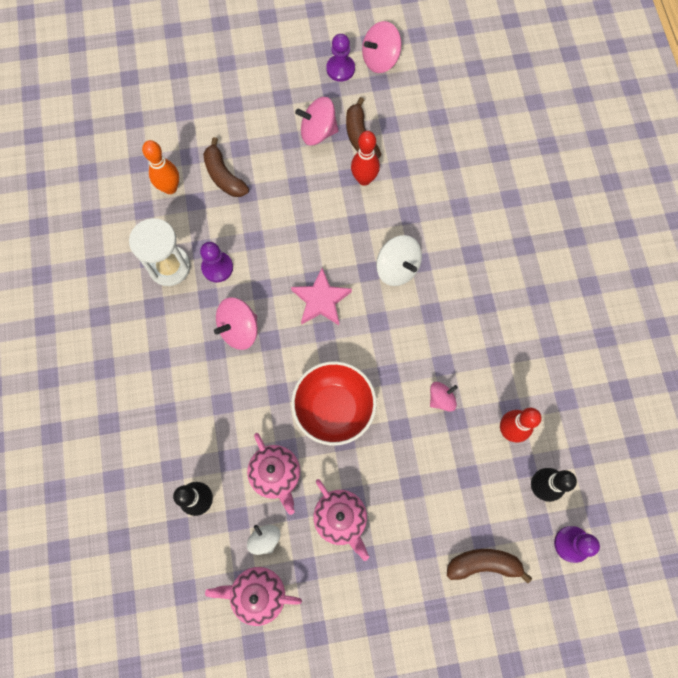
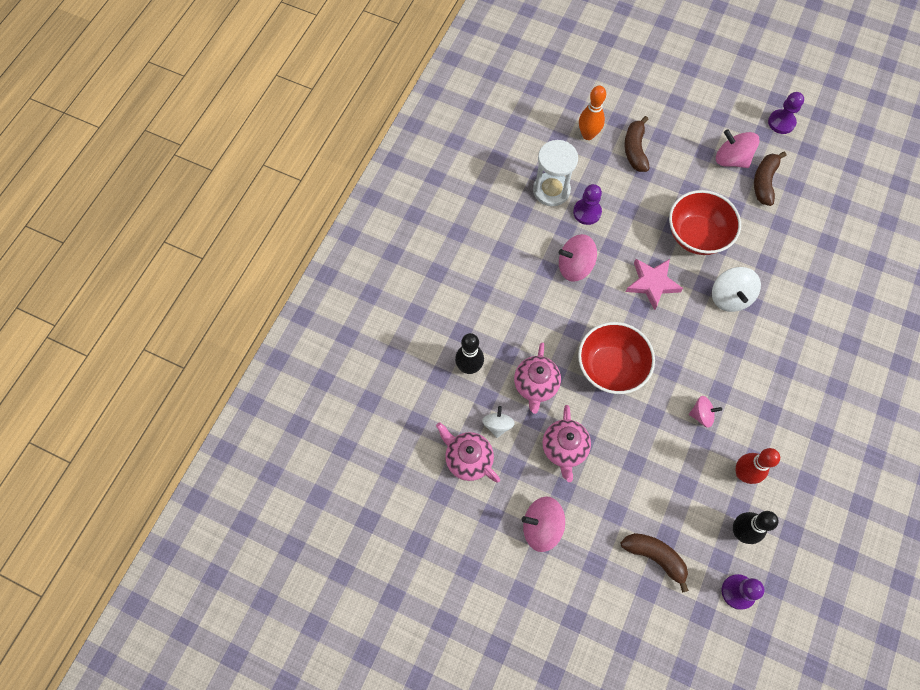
camera: 35 degrees right, 5 degrees down
(332, 226) = (696, 235): none -> red bowl
(364, 179) = (746, 215): red bowling pin -> none
(380, 60) = (819, 133): pink spinning top -> pink spinning top (541, 527)

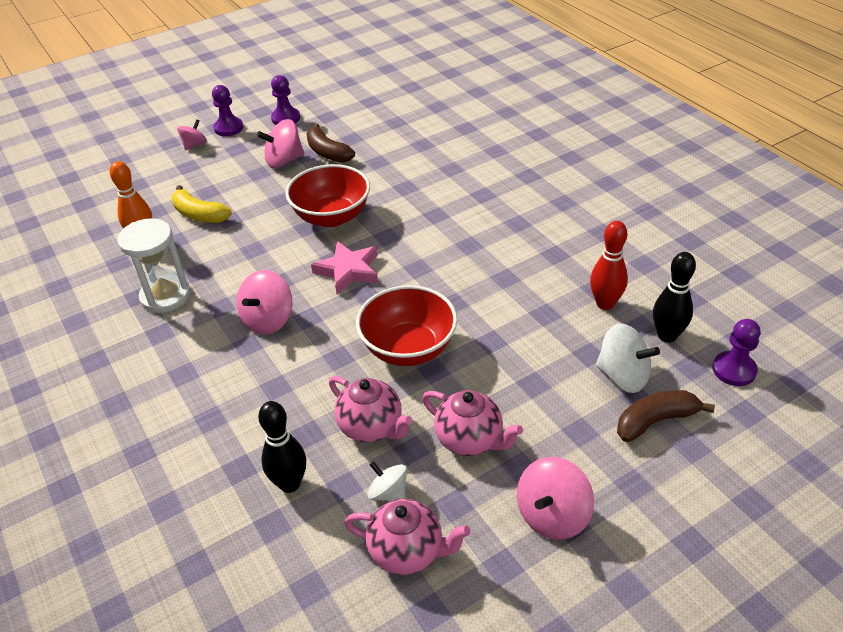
camera: 55 degrees left, 25 degrees down
(468, 459) = (407, 552): pink teapot -> pink teapot turned 150 degrees counterclockwise
(587, 212) = (221, 281): purple pawn -> purple pawn (228, 128)
(635, 149) = (199, 214): brown banana -> yellow banana
(701, 415) = (519, 303): pink spinning top -> pink spinning top (194, 145)
(729, 297) = (415, 225): white spinning top -> white spinning top (623, 376)

